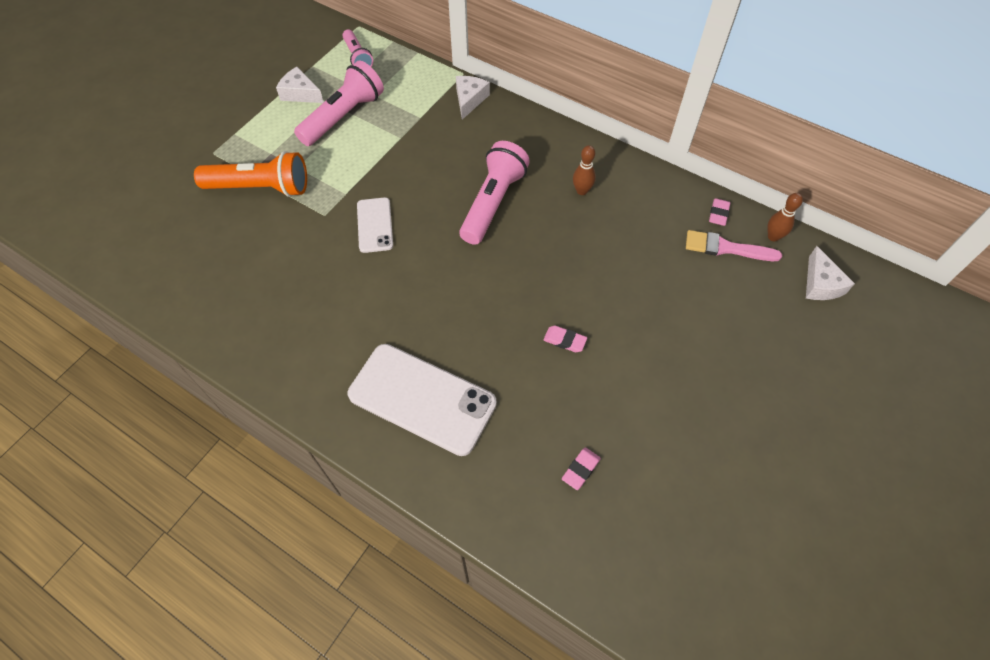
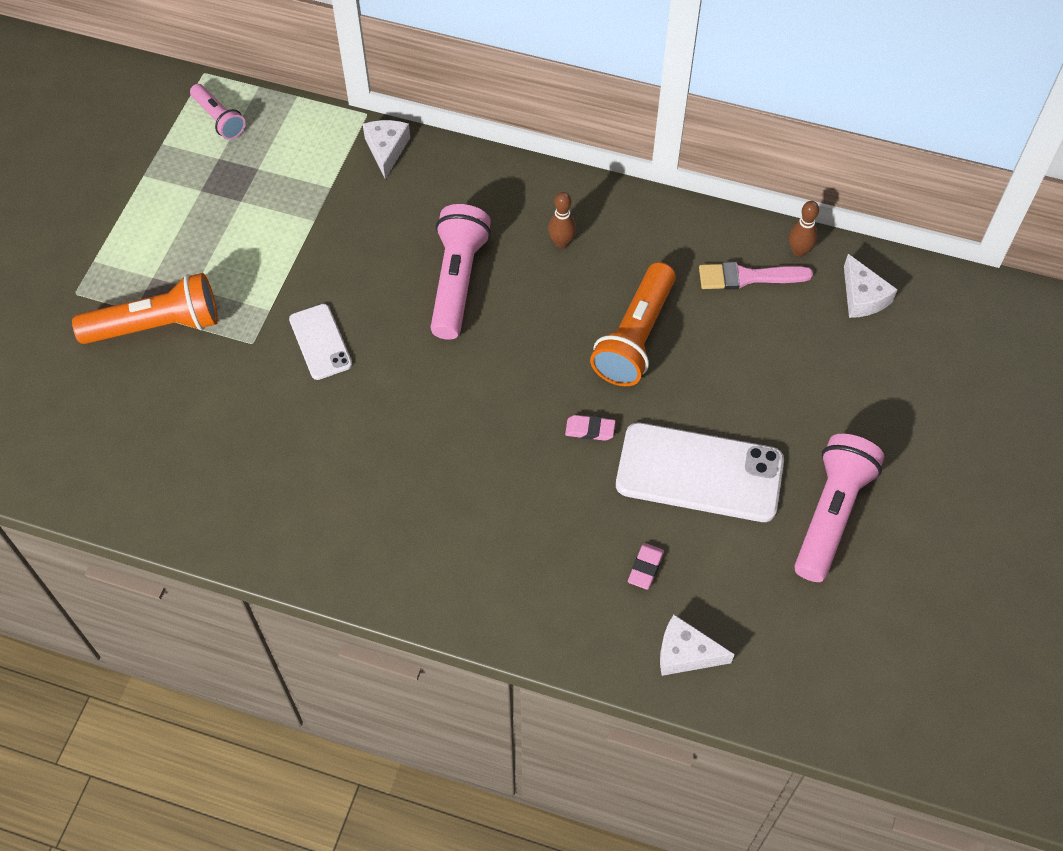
camera: 15 degrees left, 0 degrees up
(300, 93) = (160, 186): white cheese -> white cheese (685, 653)
(344, 116) = (230, 207): pink flashlight -> pink flashlight (831, 514)
(422, 399) = (446, 535): white phone -> white phone (699, 473)
(621, 275) = (635, 337): none -> orange flashlight
(718, 214) = (730, 237): pink eraser -> none

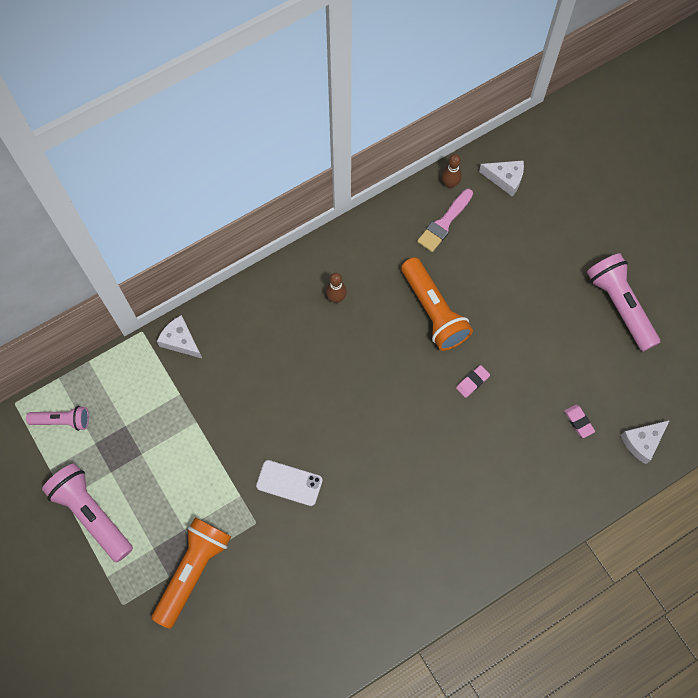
camera: 50 degrees left, 10 degrees up
(458, 281) = (313, 374): pink flashlight -> pink flashlight (92, 514)
(699, 473) = (544, 349): white phone -> none

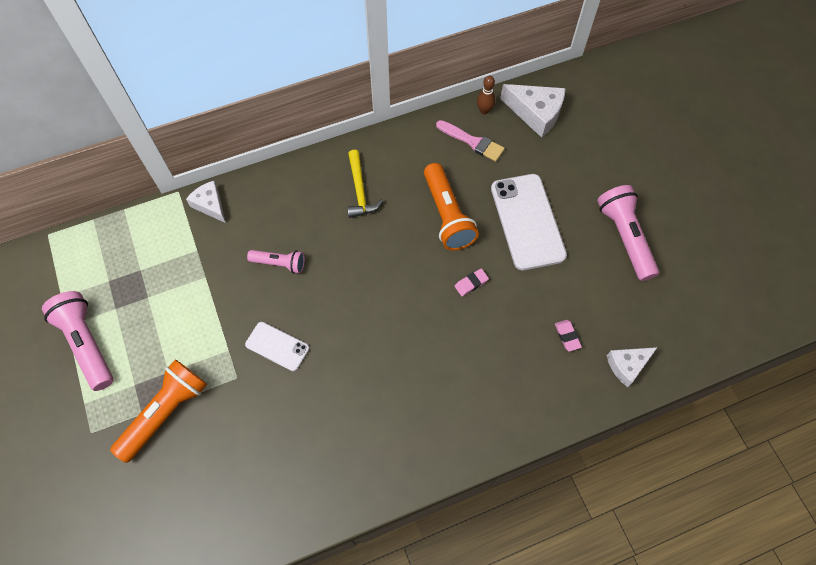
camera: 10 degrees right, 5 degrees down
(62, 421) = (85, 256): pink flashlight -> pink flashlight (279, 264)
(336, 298) = (360, 190): brown bowling pin -> yellow hammer
(444, 223) = (472, 142): pink brush -> pink brush turned 105 degrees counterclockwise
(505, 179) = (536, 113): white cheese -> white cheese, size x1.56
(518, 304) = (527, 221): none -> white phone

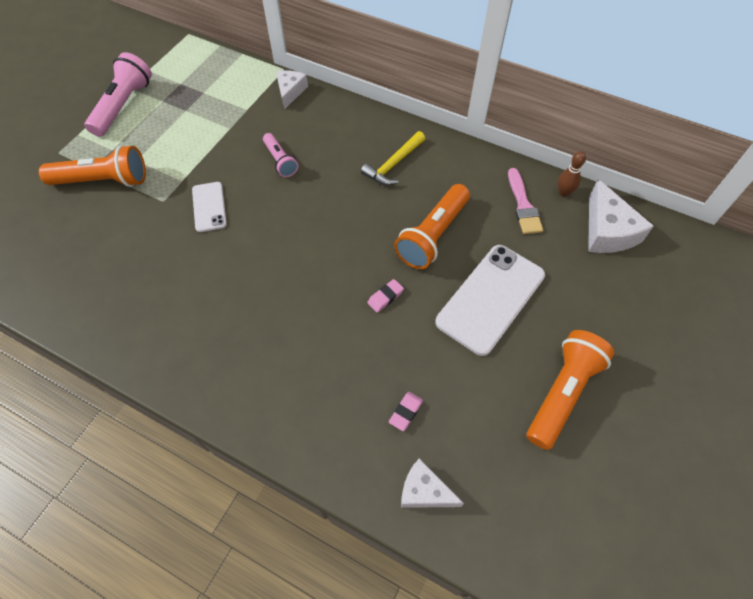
camera: 50 degrees right, 5 degrees down
(471, 283) = (385, 297): pink eraser -> pink eraser turned 60 degrees counterclockwise
(625, 237) = (562, 393): pink flashlight -> orange flashlight

